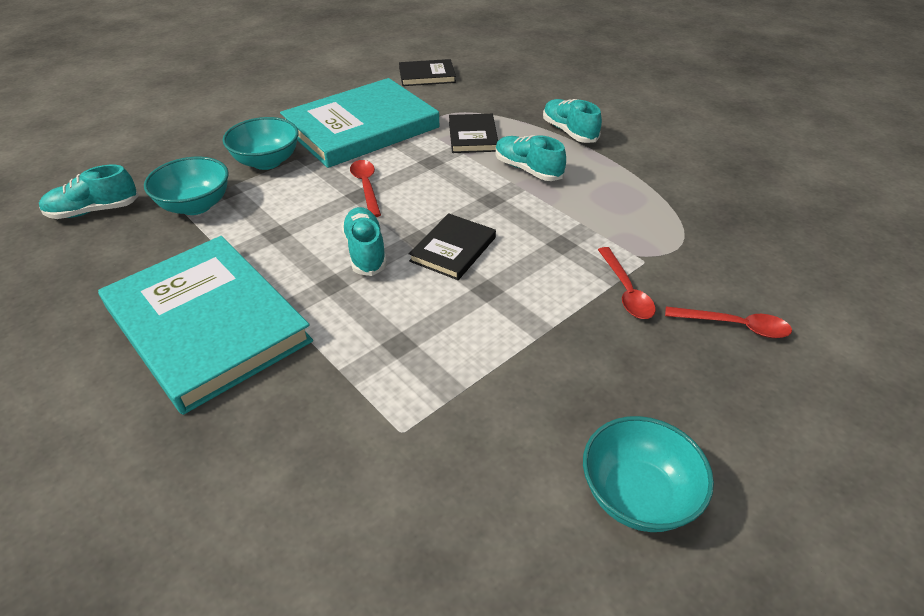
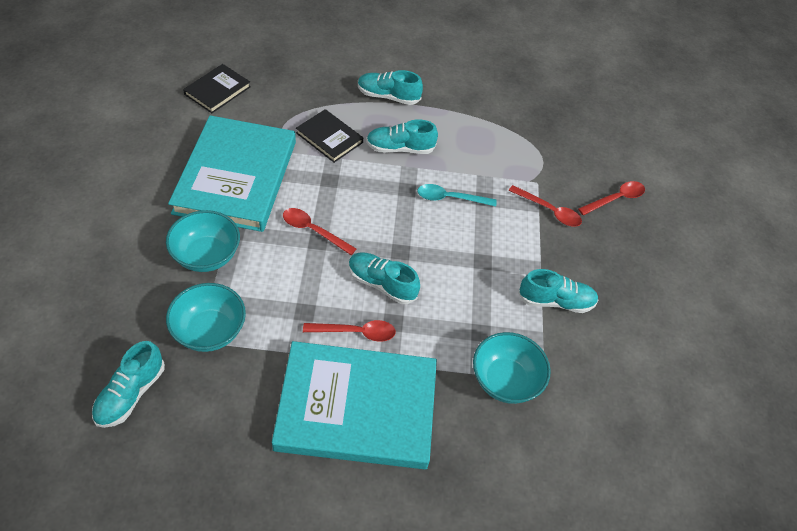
camera: 50 degrees left, 10 degrees up
(291, 272) = (356, 332): none -> red spoon
(453, 249) = (430, 245): black book -> none
(520, 371) = (555, 301): none -> turquoise shoe
(525, 226) = (450, 198): none -> turquoise spoon
(637, 495) = (666, 328): turquoise bowl -> turquoise bowl (505, 380)

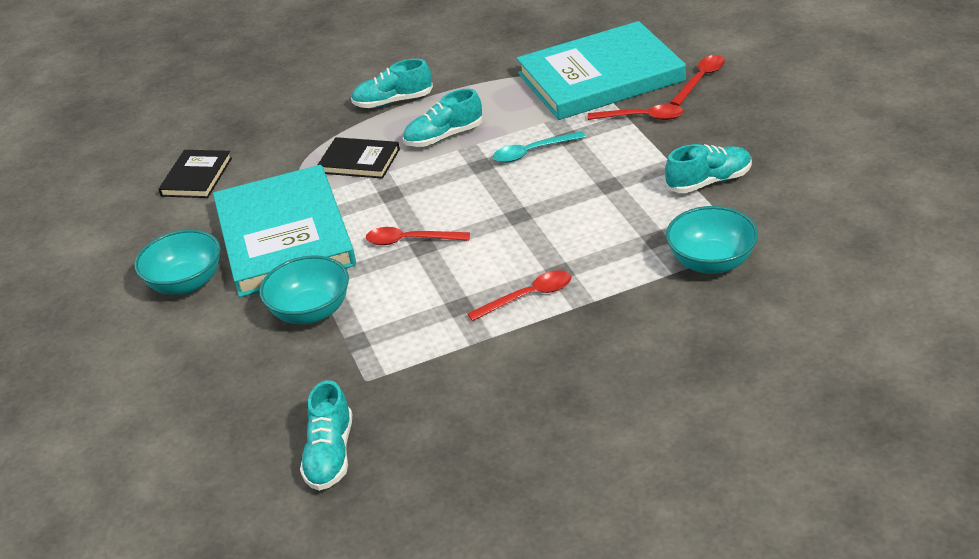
camera: 15 degrees left, 15 degrees down
(209, 331) = (371, 367): turquoise bowl -> turquoise bowl (186, 283)
(357, 407) = (581, 351): turquoise book -> turquoise book (600, 77)
(382, 284) = (521, 248): turquoise shoe -> none

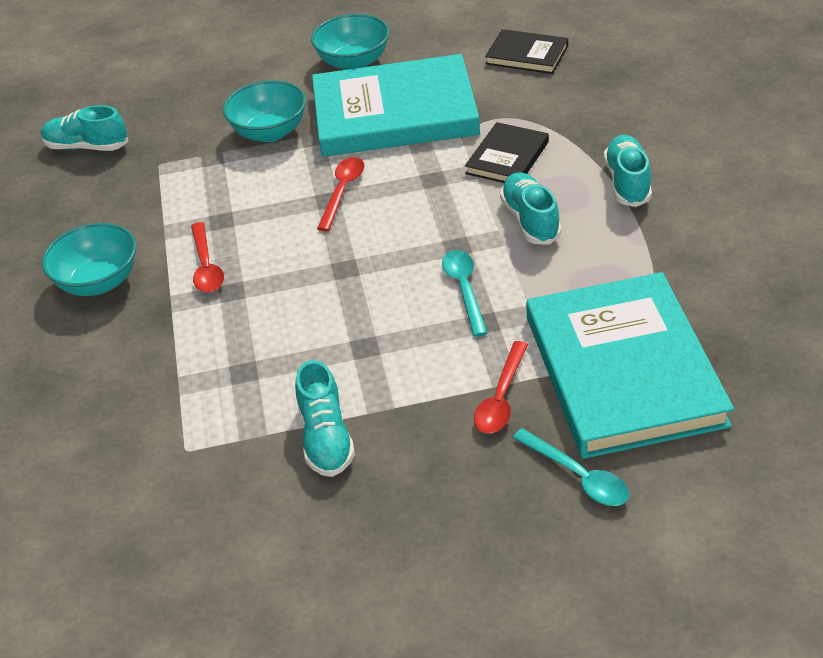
camera: 100 degrees right, 5 degrees up
(700, 80) = (578, 476): red spoon -> turquoise spoon
(711, 262) = (176, 411): turquoise bowl -> turquoise bowl (99, 282)

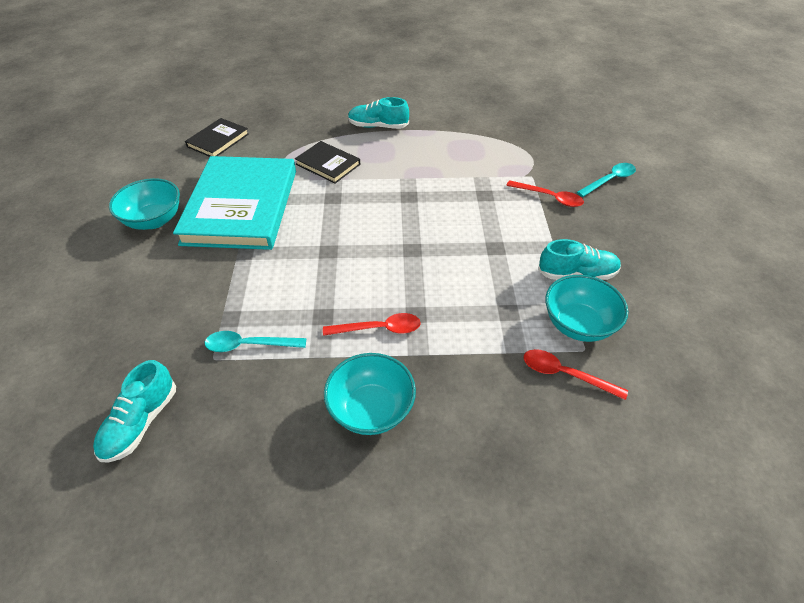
camera: 85 degrees left, 5 degrees up
(270, 132) = (216, 277): turquoise bowl -> turquoise bowl (578, 324)
(342, 191) = (322, 242): red spoon -> red spoon (565, 374)
(464, 289) = (452, 199): turquoise spoon -> turquoise spoon (249, 345)
(530, 220) = (396, 165): turquoise shoe -> none
(623, 370) = (533, 154): turquoise book -> none

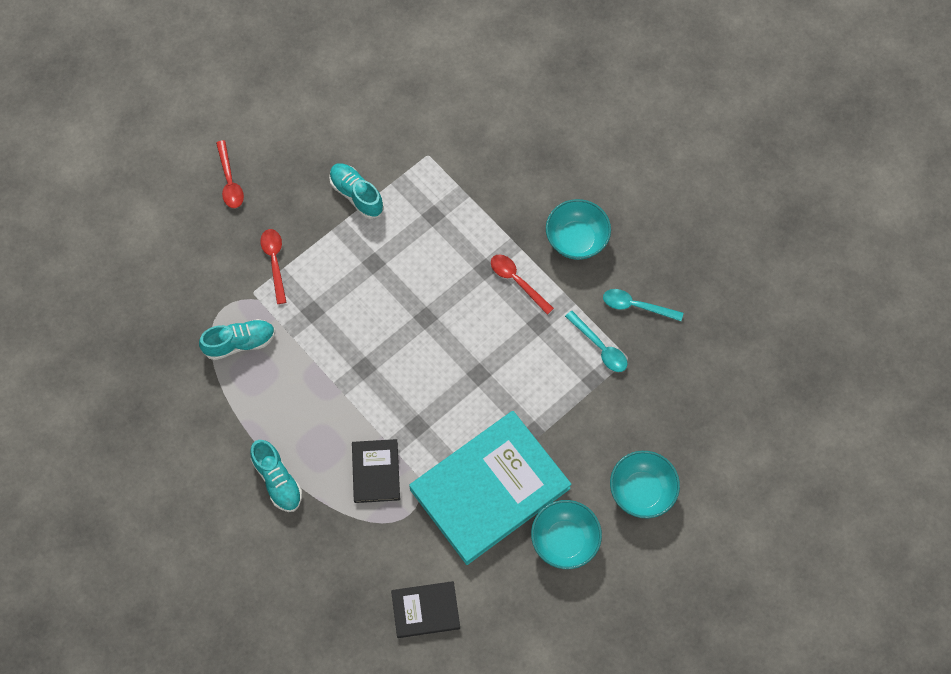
camera: 130 degrees left, 20 degrees up
(141, 422) = (698, 353): turquoise shoe -> turquoise shoe (240, 343)
(565, 374) = (458, 155): red spoon -> red spoon (230, 181)
(578, 324) = (408, 169): turquoise bowl -> turquoise bowl (641, 491)
(609, 180) = (210, 230): turquoise spoon -> turquoise spoon (636, 306)

